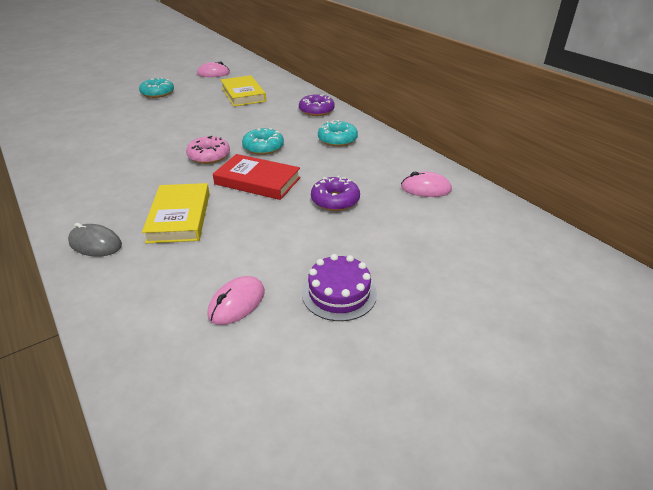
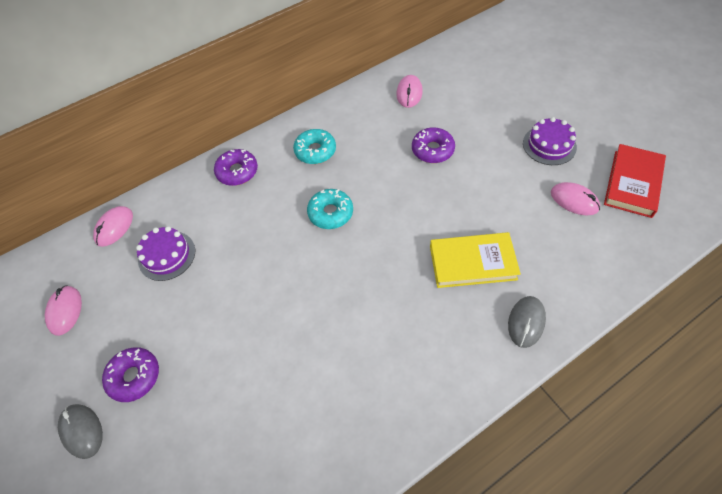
camera: 85 degrees left, 20 degrees up
(133, 85) = (82, 431): none -> grey mouse
(157, 93) = (134, 376): turquoise donut -> purple donut
(209, 156) = (350, 262): pink donut -> none
(243, 94) = (167, 255): yellow book -> purple cake
(257, 181) = (403, 209): red book -> red book (632, 183)
(272, 79) = (114, 227): none -> pink mouse

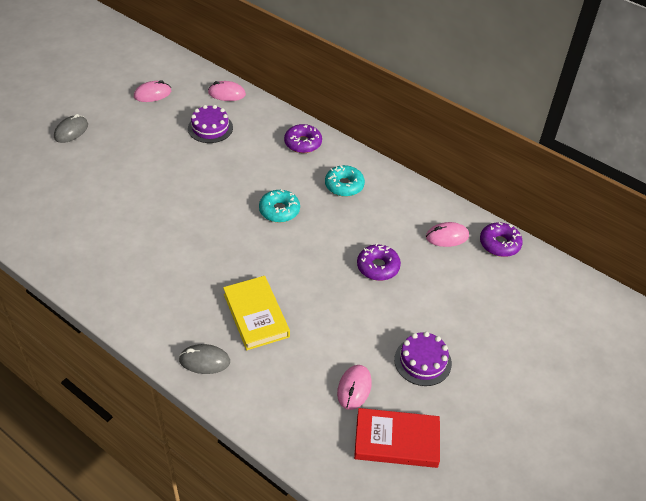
camera: 65 degrees right, 10 degrees down
(134, 376) = (111, 142): purple donut -> purple donut (499, 244)

